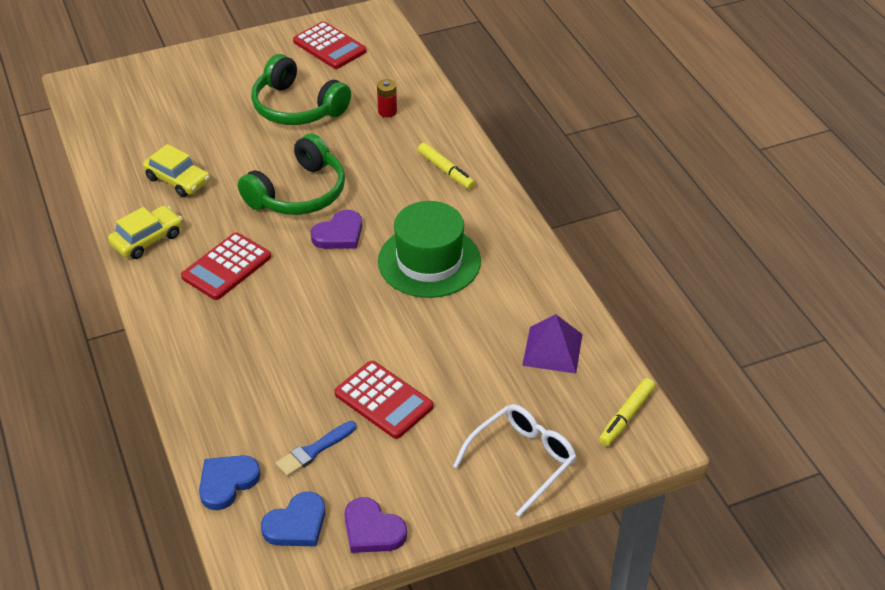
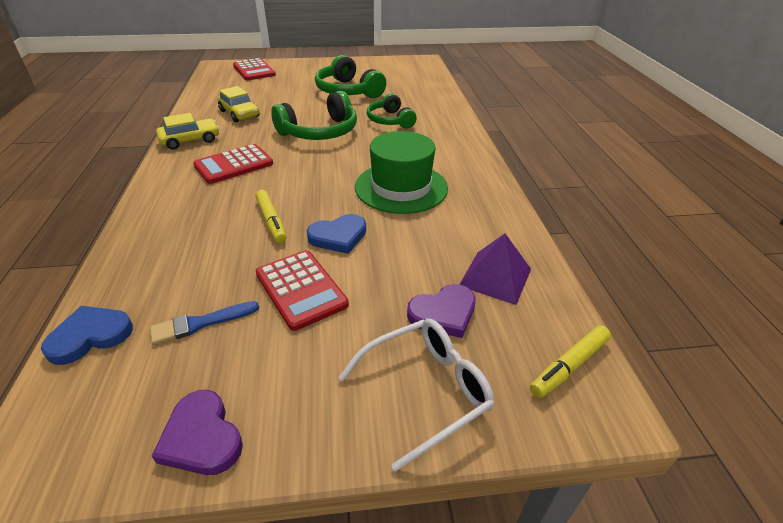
camera: 15 degrees right, 5 degrees down
(296, 524) = (122, 405): blue heart -> blue heart (338, 236)
(329, 46) = (387, 69): red calculator -> red calculator (254, 70)
(339, 234) = (335, 159): purple heart -> purple heart (443, 313)
(376, 155) = (390, 120): none -> green headphones
(387, 111) = (410, 101): red battery -> none
(446, 171) = (440, 135): yellow marker -> yellow marker (271, 221)

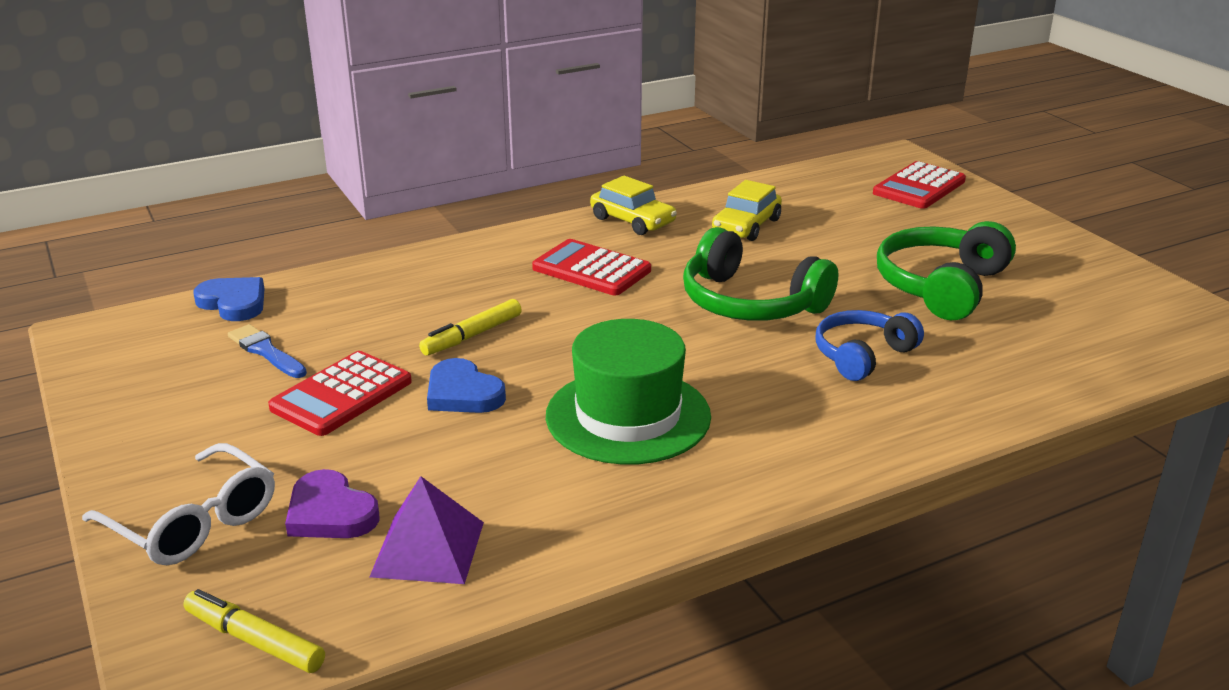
camera: 70 degrees right, 10 degrees down
(202, 437) = (119, 401): purple heart -> none
(390, 120) = (862, 355): green headphones -> blue headphones

